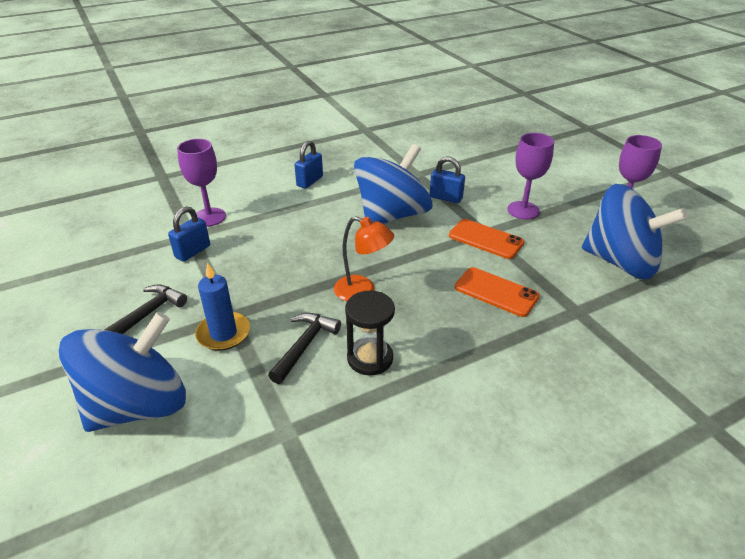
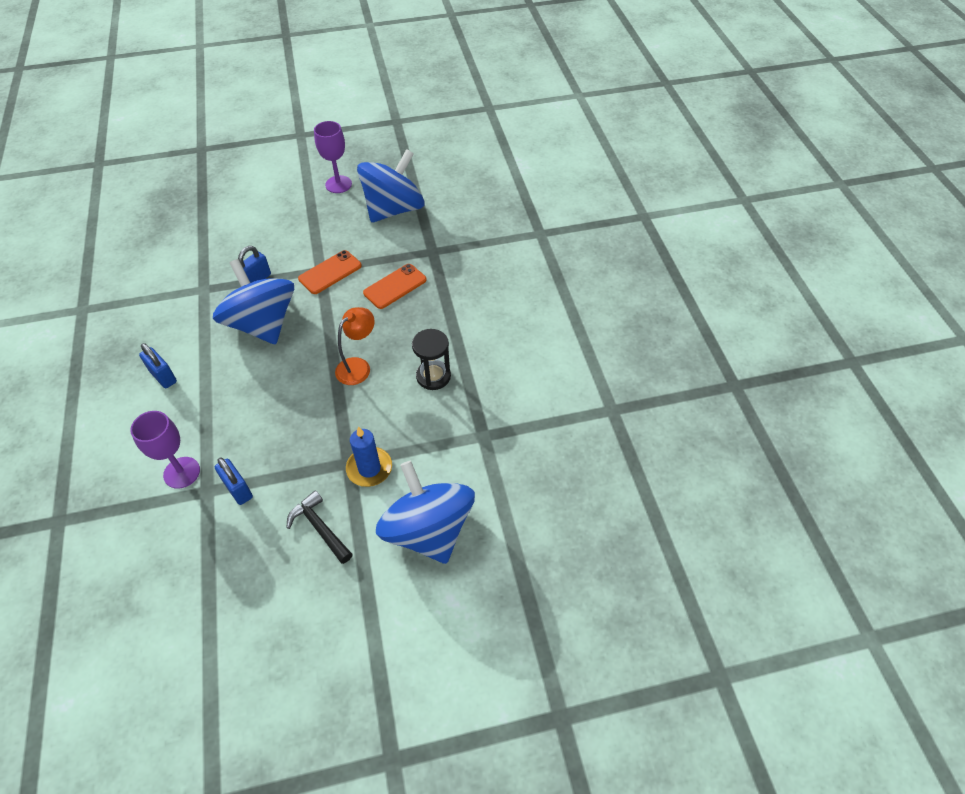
camera: 75 degrees left, 15 degrees up
(304, 345) = (405, 414): black hammer -> none
(523, 210) = (304, 237): purple goblet -> none

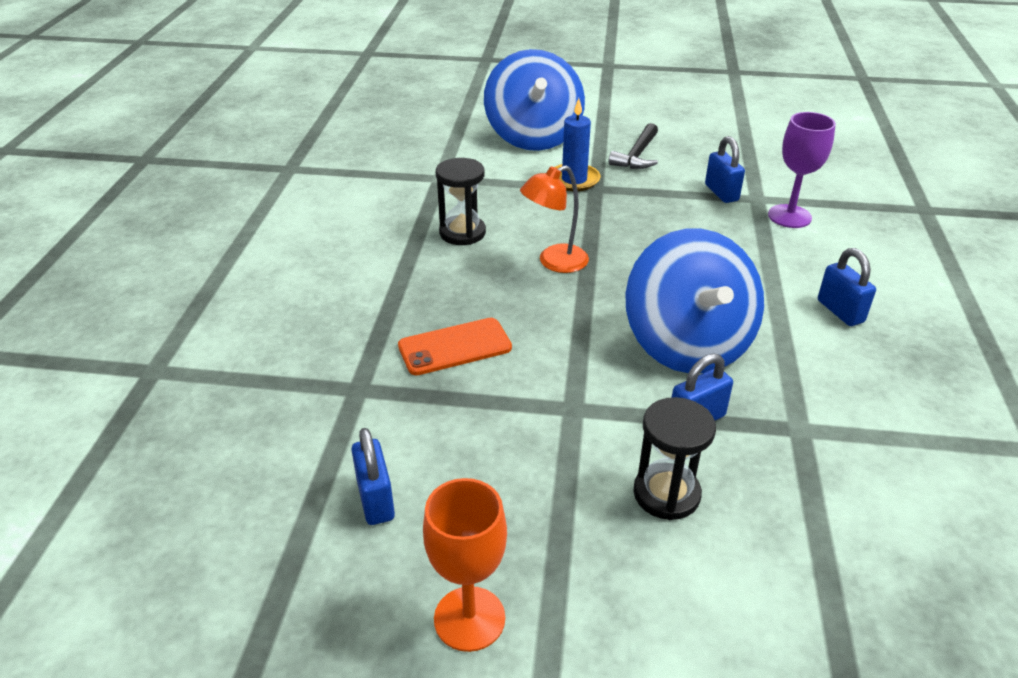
camera: 160 degrees left, 15 degrees down
(269, 243) = (666, 494): none -> black hourglass
(319, 528) = (637, 155): black hammer -> black hammer turned 45 degrees clockwise
(330, 272) = (556, 398): orange phone -> none
(338, 184) = (469, 618): purple goblet -> orange goblet
(394, 209) = (375, 500): blue spinning top -> blue padlock

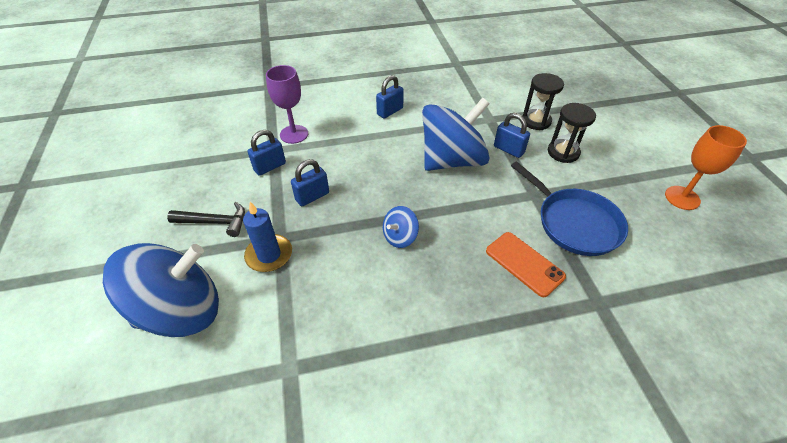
camera: 110 degrees left, 10 degrees up
(375, 500) = (663, 255): blue padlock -> blue padlock (312, 196)
(462, 233) = (384, 309): black hourglass -> black hourglass (536, 121)
(492, 427) = (575, 223): none -> blue pan
(554, 262) = (400, 237): orange lamp -> blue spinning top

